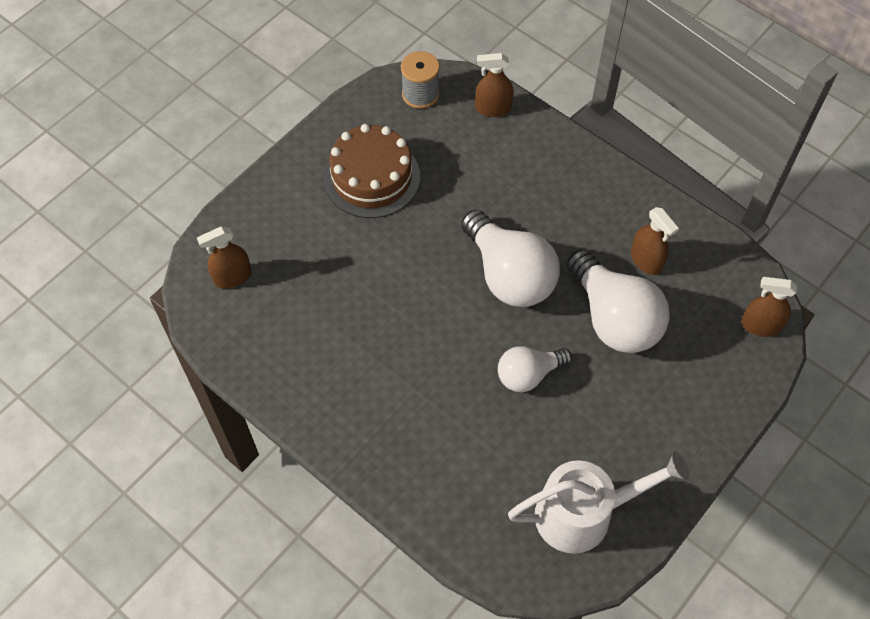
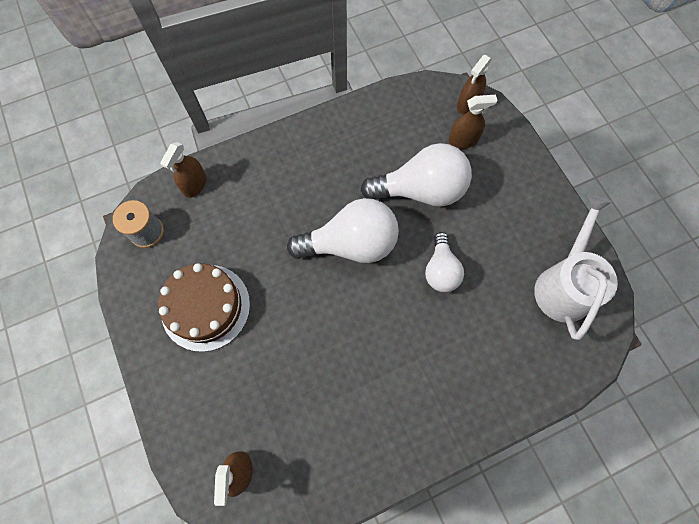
camera: 65 degrees left, 10 degrees up
(646, 261) = (384, 147): brown spray bottle -> brown spray bottle (463, 140)

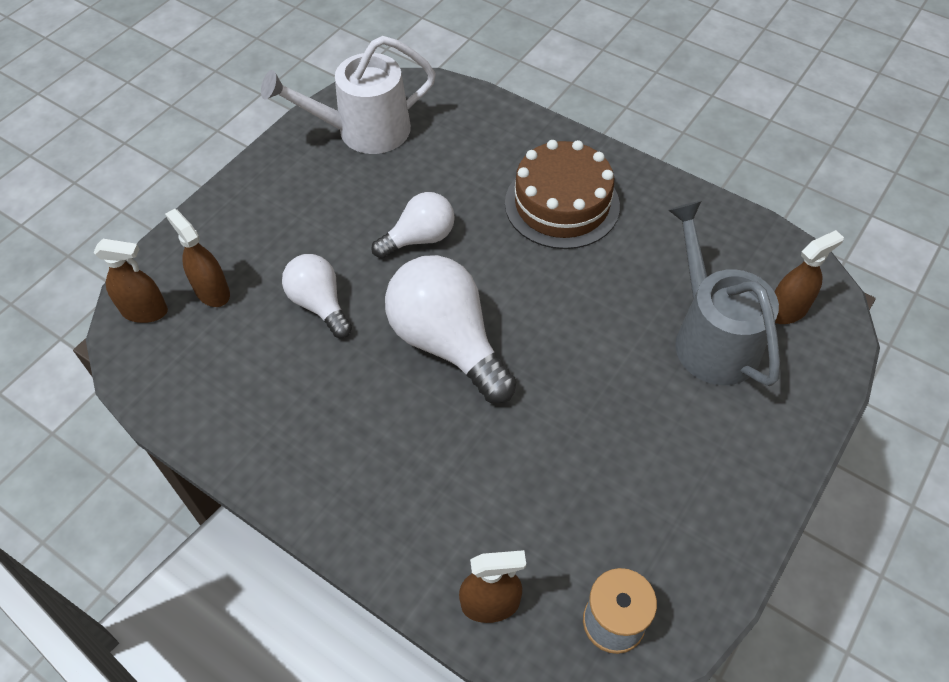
camera: 120 degrees left, 15 degrees down
(205, 307) = (653, 461): brown cake -> brown cake (562, 204)
(255, 401) = (710, 337): none -> grey watering can
(420, 190) = (319, 304): white light bulb -> white light bulb, size x0.59

